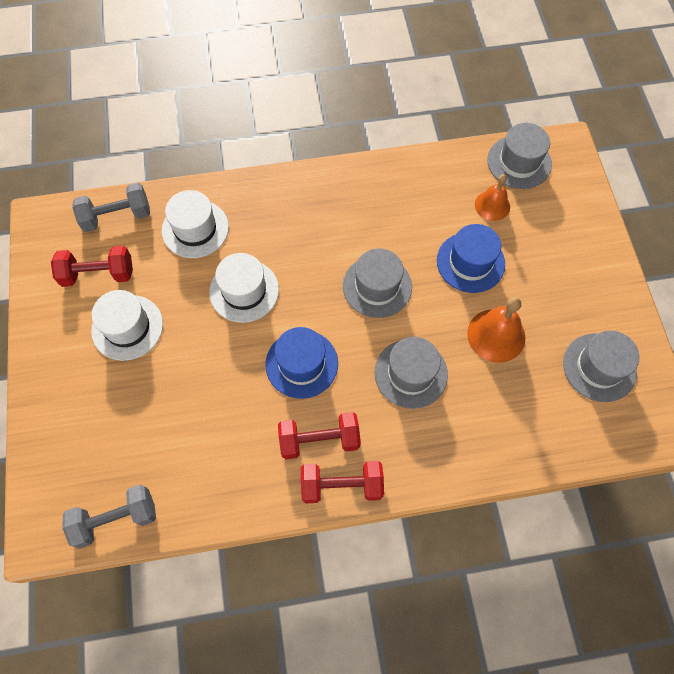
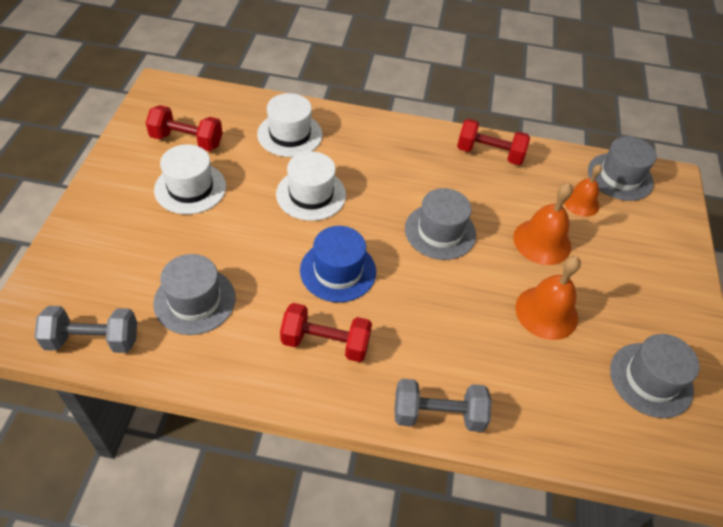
camera: 15 degrees right, 15 degrees down
(117, 216) = (226, 105): grey dumbbell -> grey dumbbell (438, 414)
(341, 485) = (329, 392): red dumbbell -> red dumbbell (489, 154)
(411, 373) = (444, 316): grey hat -> grey hat (195, 300)
(470, 262) = (542, 241): blue hat -> orange bell

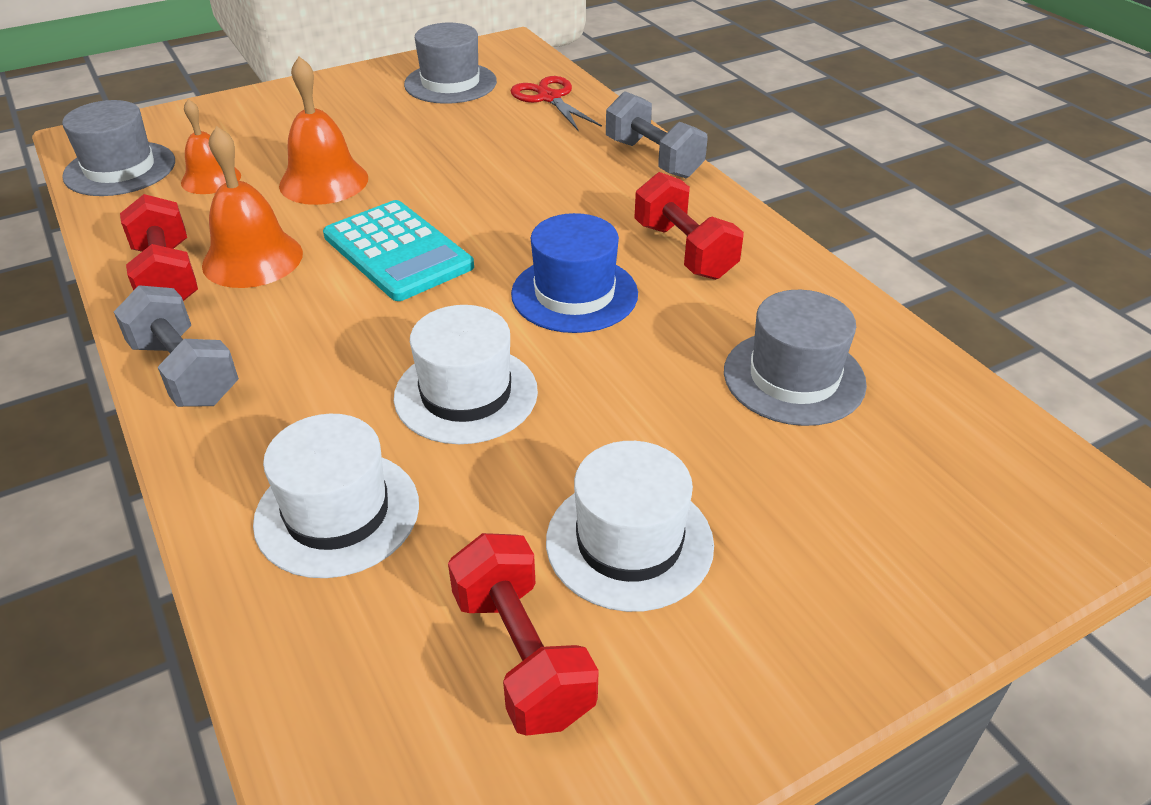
camera: 125 degrees left, 10 degrees down
(93, 340) = (978, 420): grey dumbbell -> grey dumbbell (185, 372)
(440, 231) = (397, 251): grey hat -> turquoise calculator
(546, 312) = (438, 147): orange bell -> orange bell (252, 259)
(582, 423) = (549, 98): none -> red scissors

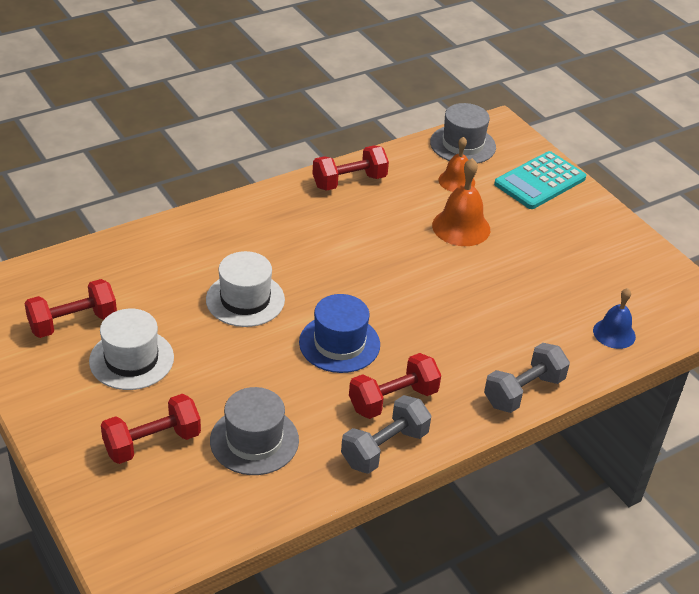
camera: 85 degrees right, 0 degrees up
(185, 372) = (266, 201): grey dumbbell -> grey dumbbell (384, 448)
(252, 259) = (369, 209): orange bell -> none
(337, 513) = (163, 261): white hat -> none
(397, 251) = (381, 265): turquoise calculator -> turquoise calculator (540, 181)
(450, 83) = (624, 277): grey hat -> none
(549, 98) = (614, 333): red scissors -> blue bell
(833, 497) = (152, 443): none -> red dumbbell

